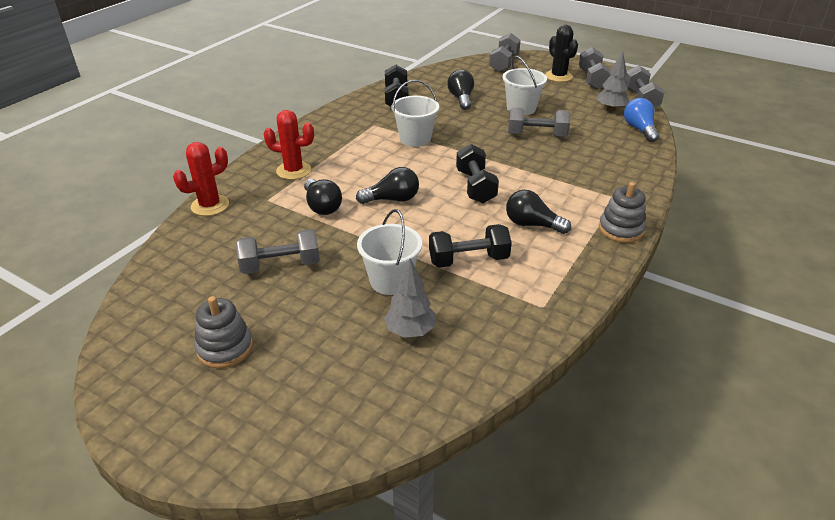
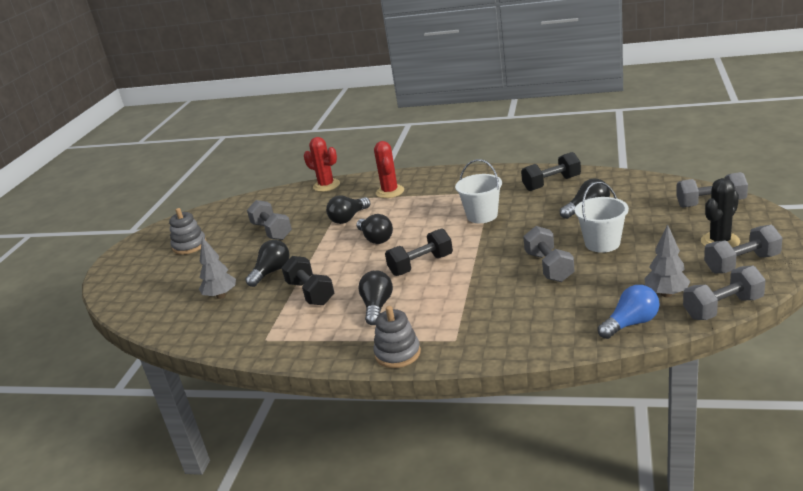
camera: 75 degrees right, 10 degrees down
(391, 281) = (271, 272): white bucket -> black light bulb

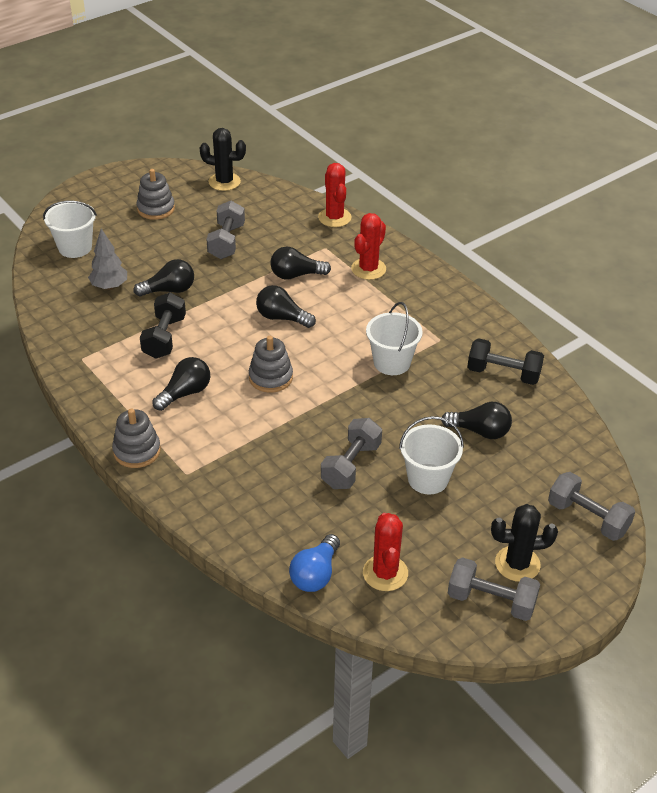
camera: 35 degrees right, 15 degrees up
(156, 295) = (75, 247): none -> white bucket
(220, 210) = (224, 182): none -> black cactus
(376, 239) = (282, 318): black light bulb -> black light bulb turned 105 degrees clockwise
(421, 265) = (270, 377): black dumbbell -> grey stacking toy
(631, 323) = (315, 574): blue light bulb -> blue light bulb turned 105 degrees clockwise
(666, 294) = (385, 573): grey tree -> red cactus
(723, 308) = (400, 625): grey dumbbell -> none

